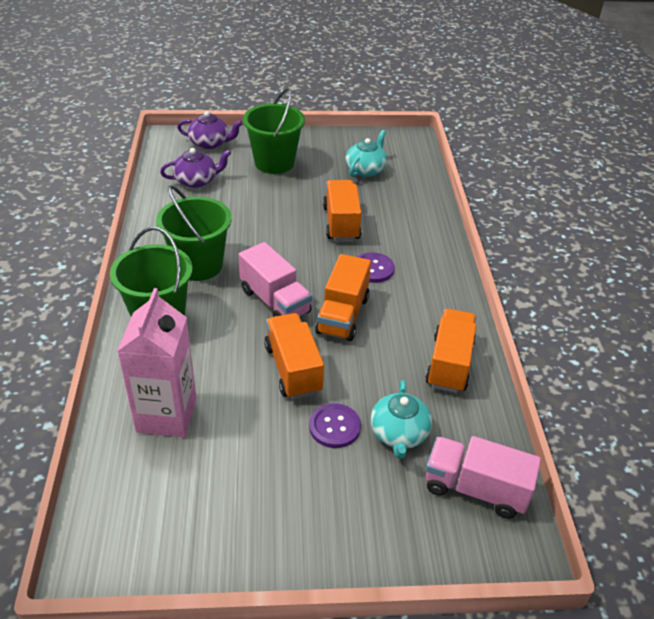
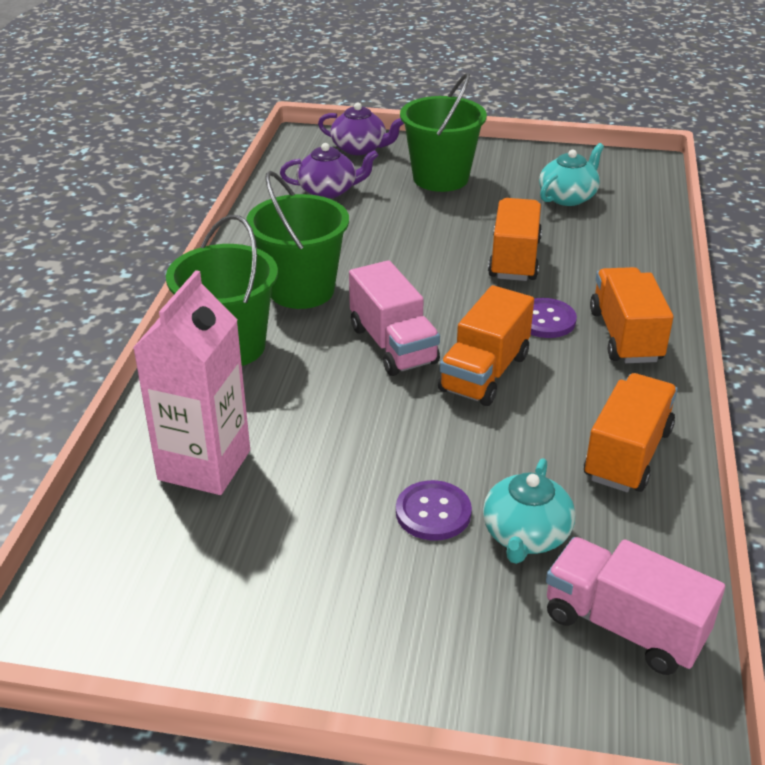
camera: 15 degrees right, 5 degrees down
(293, 369) = (394, 431): orange truck -> orange truck (625, 336)

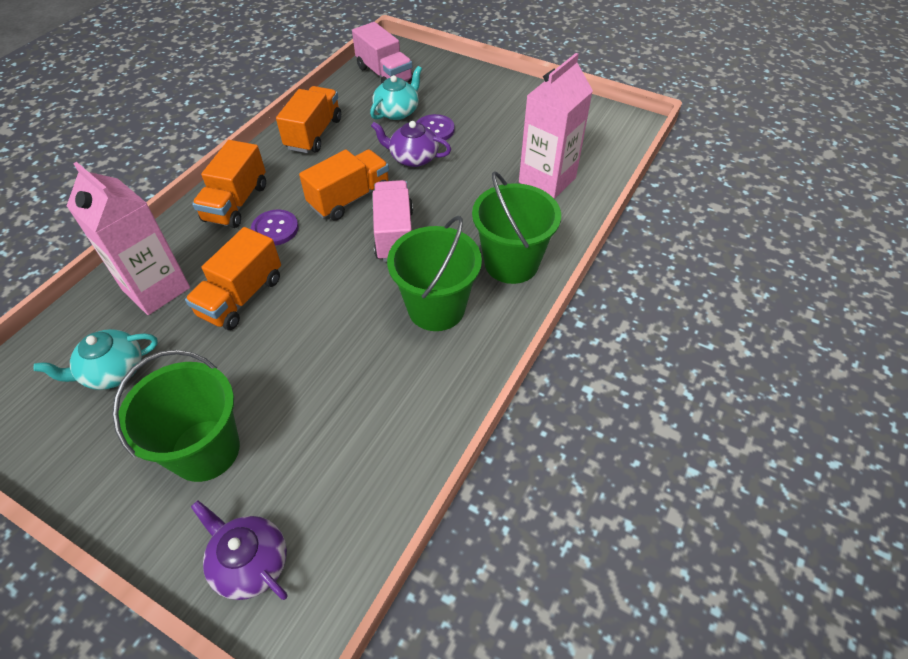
camera: 160 degrees left, 15 degrees up
(329, 190) = (341, 464): purple teapot -> purple teapot (413, 158)
(607, 248) = (156, 289): none -> pink carton
(627, 454) = (314, 134): orange truck -> orange truck turned 150 degrees clockwise

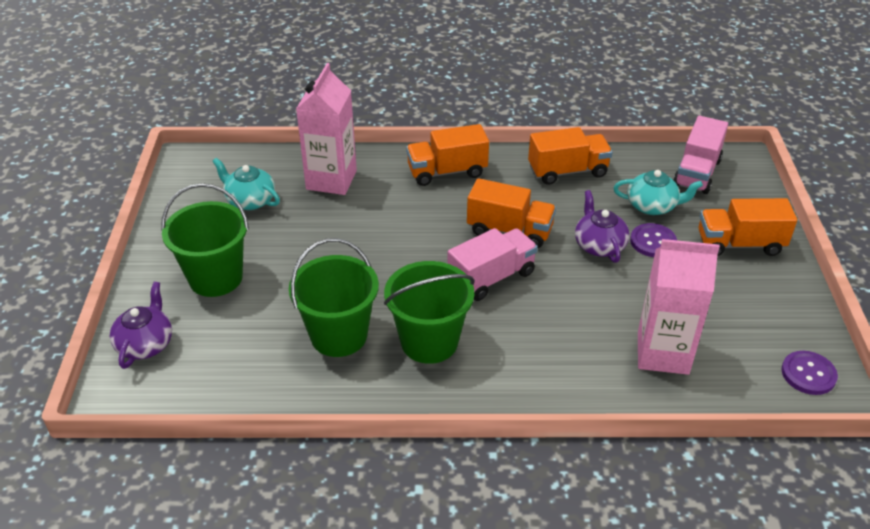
camera: 60 degrees right, 10 degrees down
(241, 296) = (356, 225): orange truck -> orange truck (739, 244)
(275, 229) = (438, 206): purple button -> purple button (808, 374)
(511, 263) = (523, 371): green bucket -> green bucket (339, 335)

